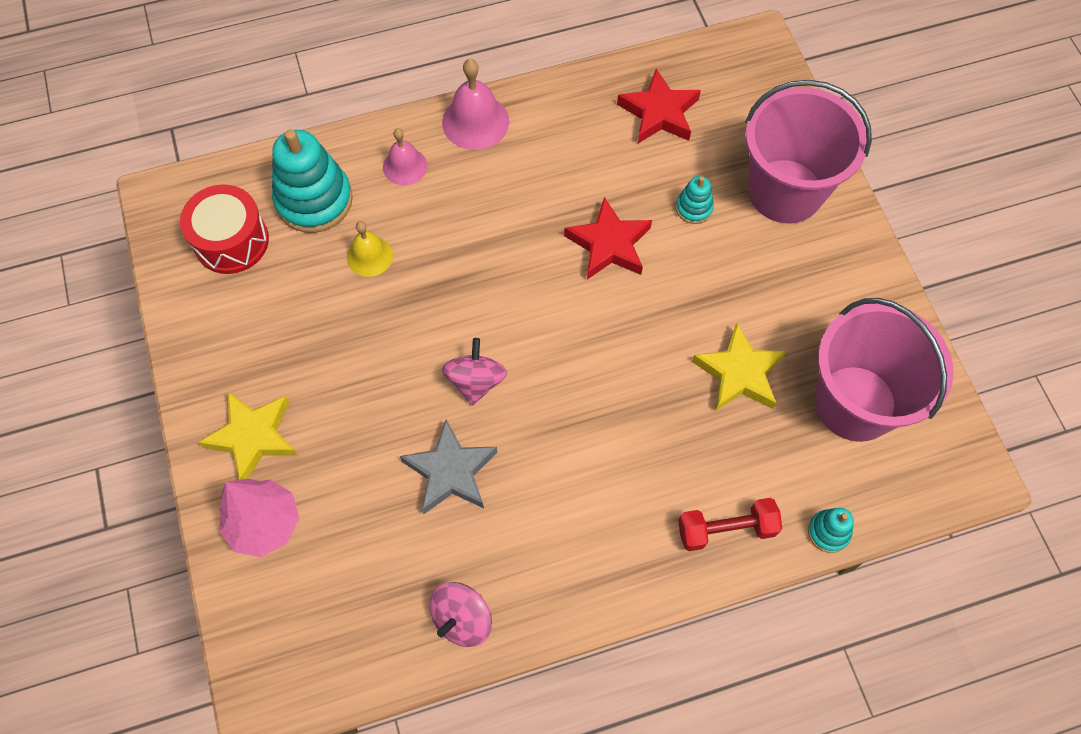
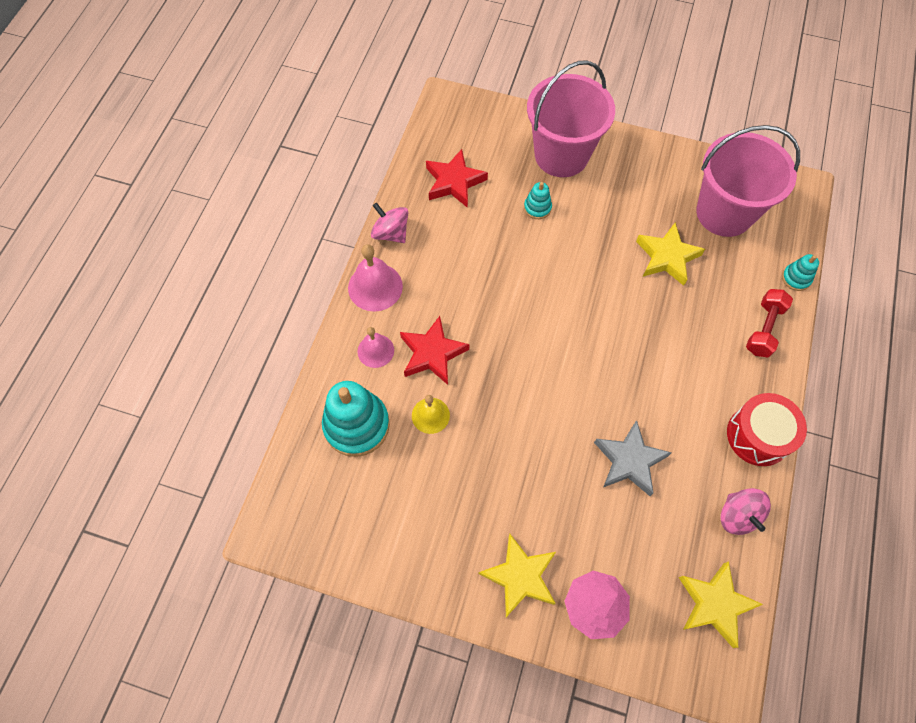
camera: 55 degrees left, 0 degrees up
(231, 241) = (347, 501): red drum -> red drum (758, 435)
(343, 646) = (714, 604): none -> yellow star
(475, 381) = (573, 406): pink spinning top -> pink spinning top (391, 233)
(609, 244) = (529, 269): red star -> red star (432, 353)

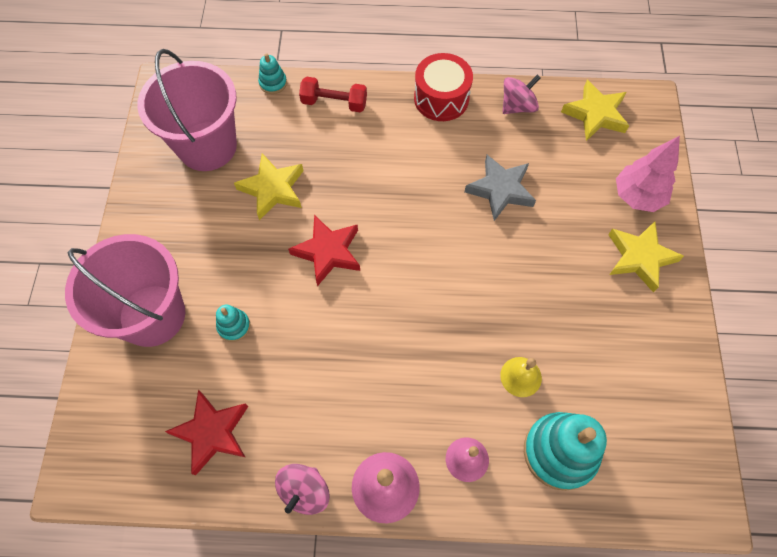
camera: 105 degrees left, 0 degrees up
(432, 353) = (451, 394): red star -> red star (328, 252)

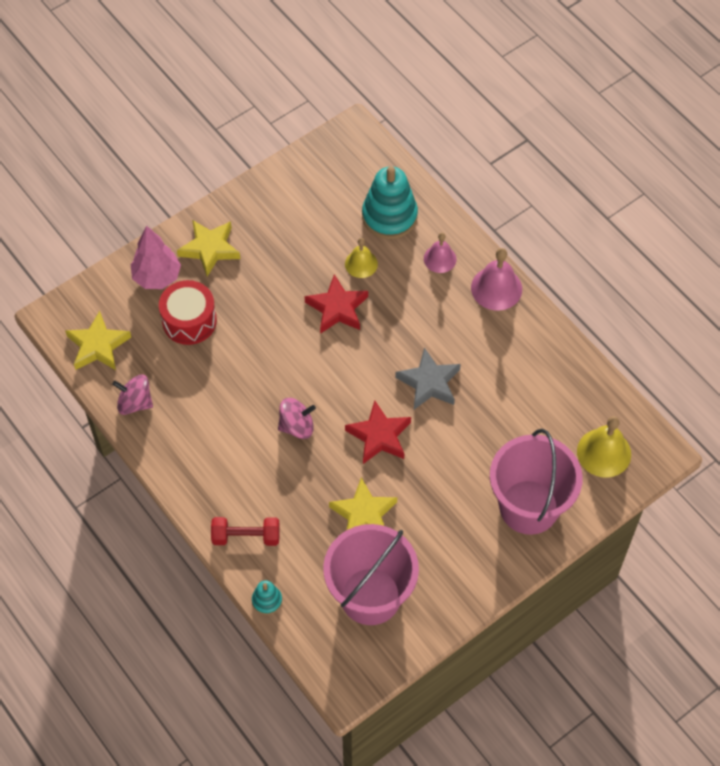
camera: 130 degrees left, 5 degrees down
(129, 426) = (604, 452): none -> yellow bell
(212, 432) = (560, 403): red star -> red star (337, 308)
(234, 326) = (486, 449): turquoise stacking toy -> none
(304, 491) = (540, 326): pink spinning top -> pink spinning top (297, 426)
(334, 103) = (246, 536): red dumbbell -> red dumbbell turned 60 degrees counterclockwise
(441, 98) = (173, 461): red drum -> red drum (189, 321)
(500, 190) = (227, 364): grey star -> grey star (429, 383)

